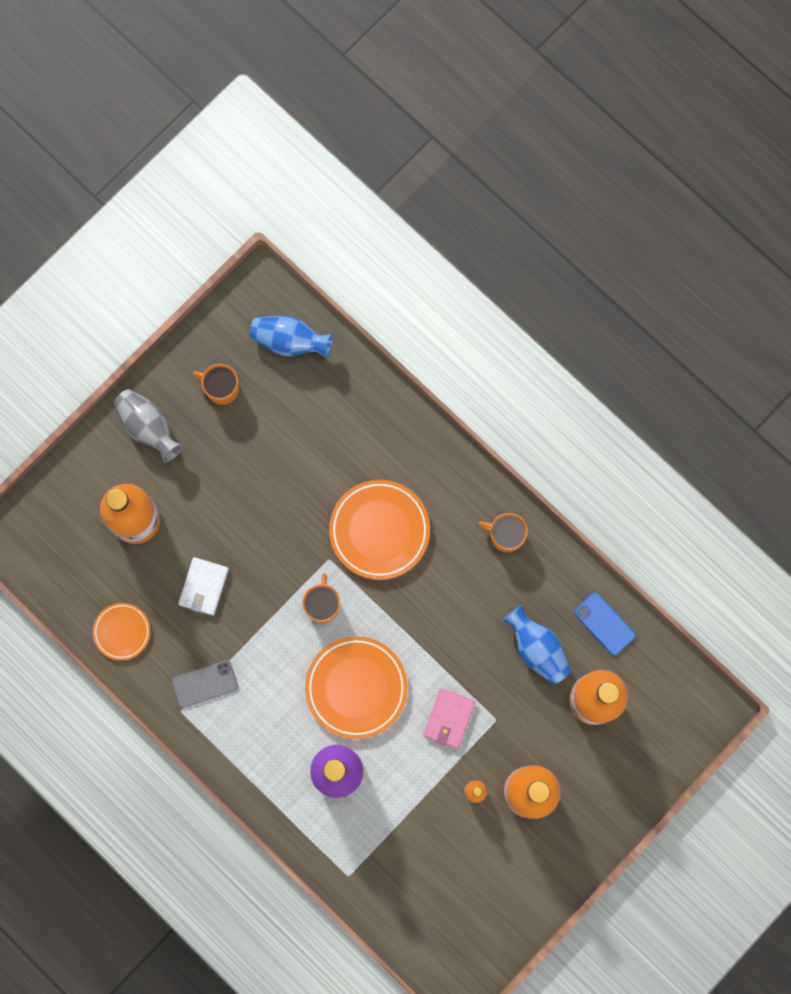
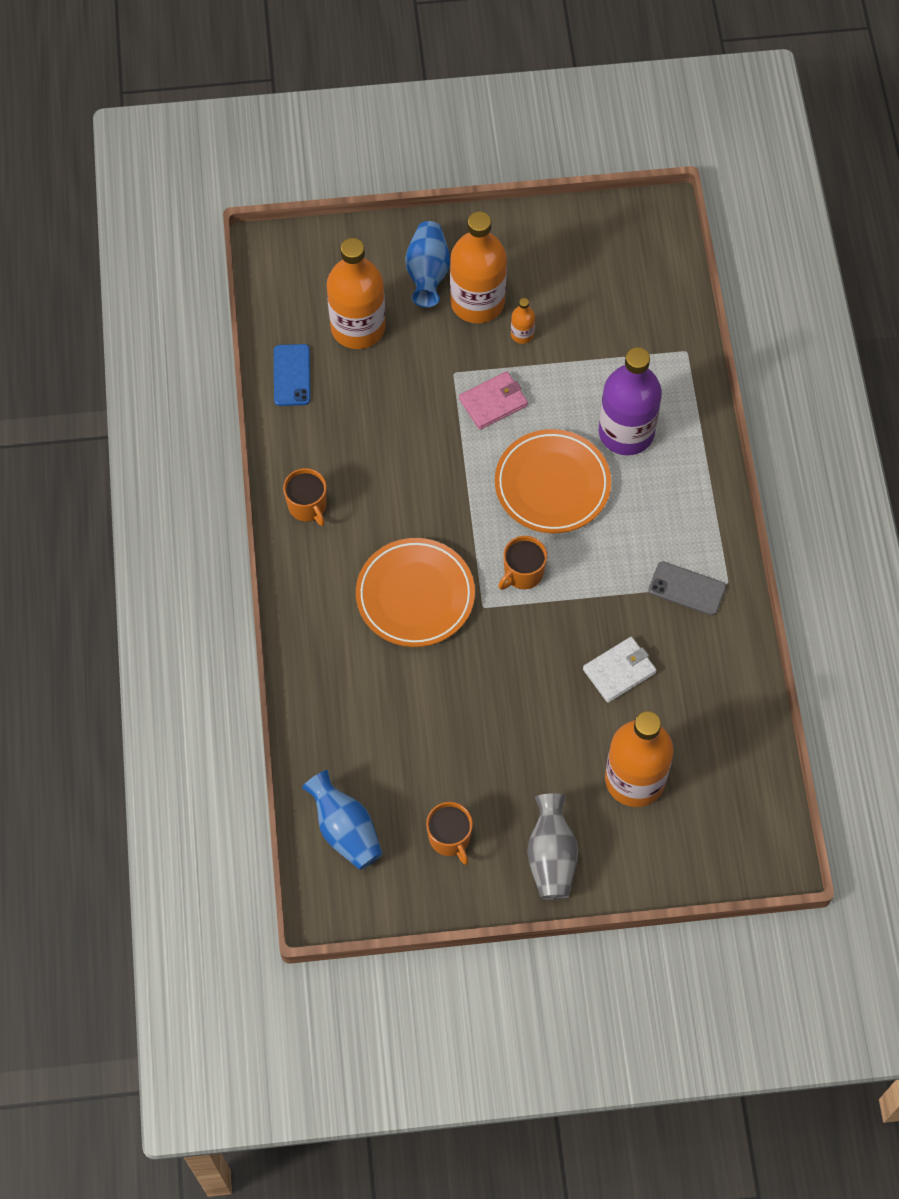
camera: 140 degrees left, 15 degrees down
(122, 631) = (728, 690): orange plate -> none
(537, 648) = (367, 399): blue vase -> blue vase (427, 274)

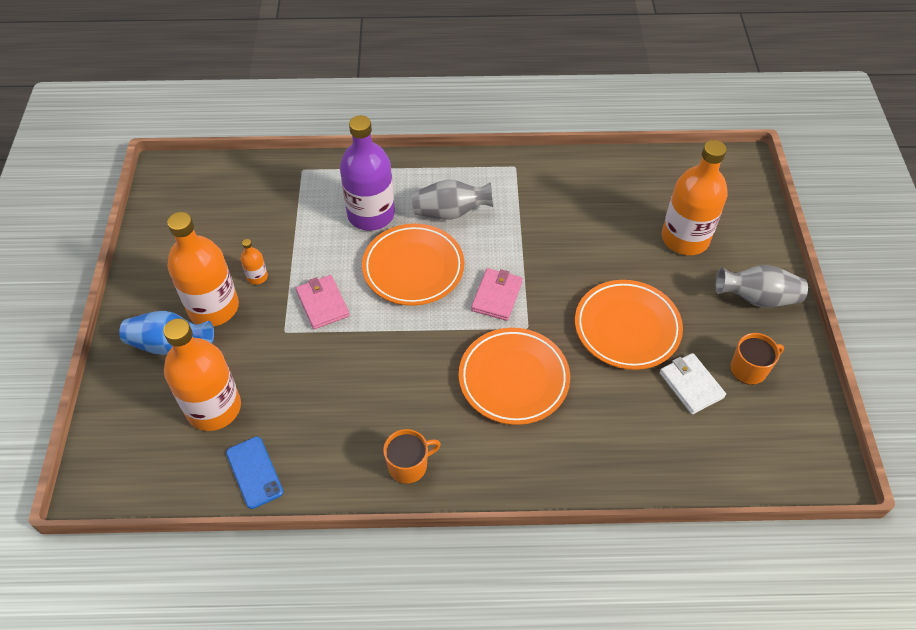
camera: 85 degrees left, 10 degrees down
(291, 375) = (254, 472): blue phone -> blue phone turned 60 degrees clockwise
(345, 830) = (751, 452): blue vase -> none
(493, 710) = (627, 328): none -> orange plate
(523, 573) = (497, 296): orange mug -> pink wallet
(619, 671) = (590, 239): white wallet -> white wallet (691, 385)
(641, 516) = (450, 212): none -> grey vase
(687, 588) = (518, 190): grey phone -> none

